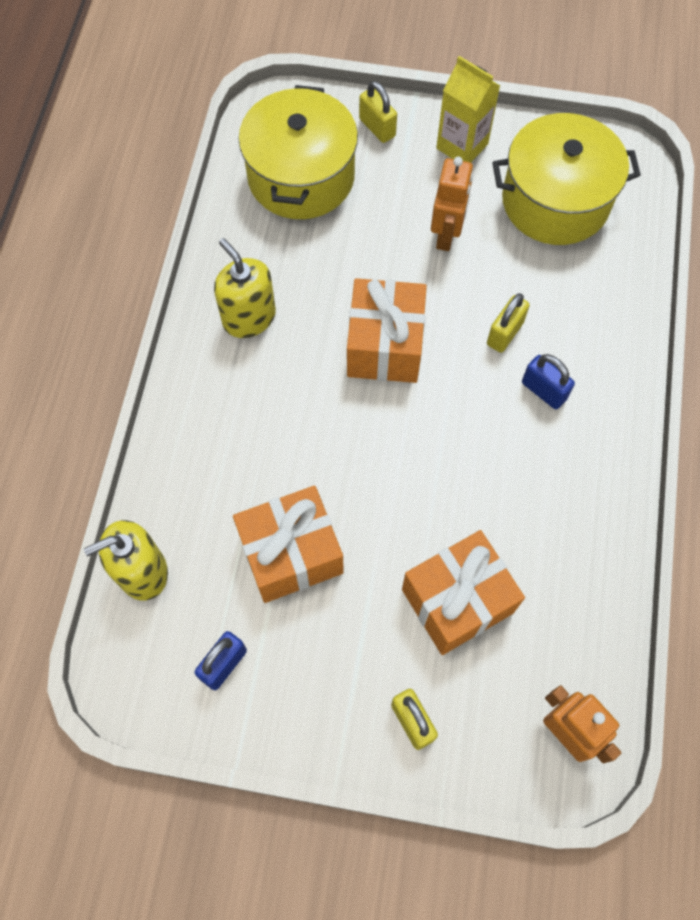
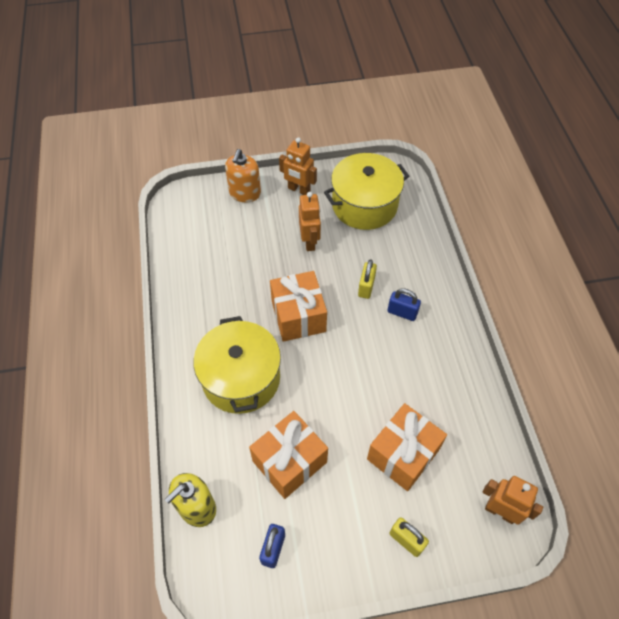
camera: 20 degrees left, 10 degrees down
(249, 317) = (208, 325): yellow soap dispenser -> none
(301, 176) = (209, 233): yellow pot -> yellow pot (241, 378)
(377, 127) = (245, 193): yellow padlock -> orange soap dispenser
(462, 146) = (299, 190): yellow carton -> orange robot

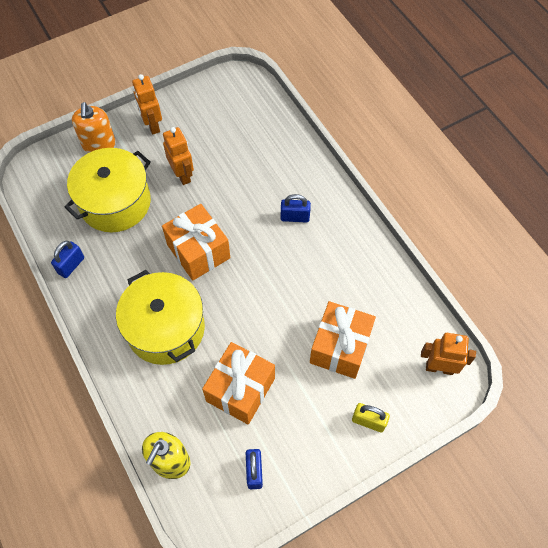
camera: 20 degrees left, 5 degrees up
(179, 293) = (71, 265): none -> blue padlock
(299, 190) = (152, 125): orange robot -> orange robot turned 60 degrees clockwise
(364, 205) = (222, 122): yellow pot -> yellow pot (115, 202)
(366, 287) = (253, 203): yellow padlock -> none

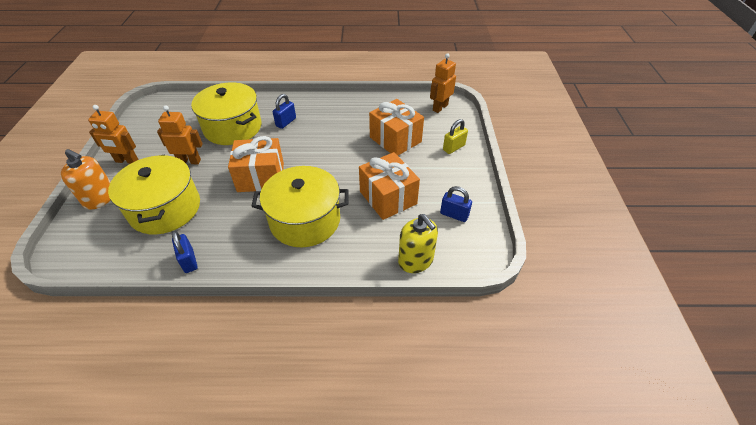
camera: 60 degrees left, 15 degrees down
(253, 174) = (232, 127): none -> yellow pot

